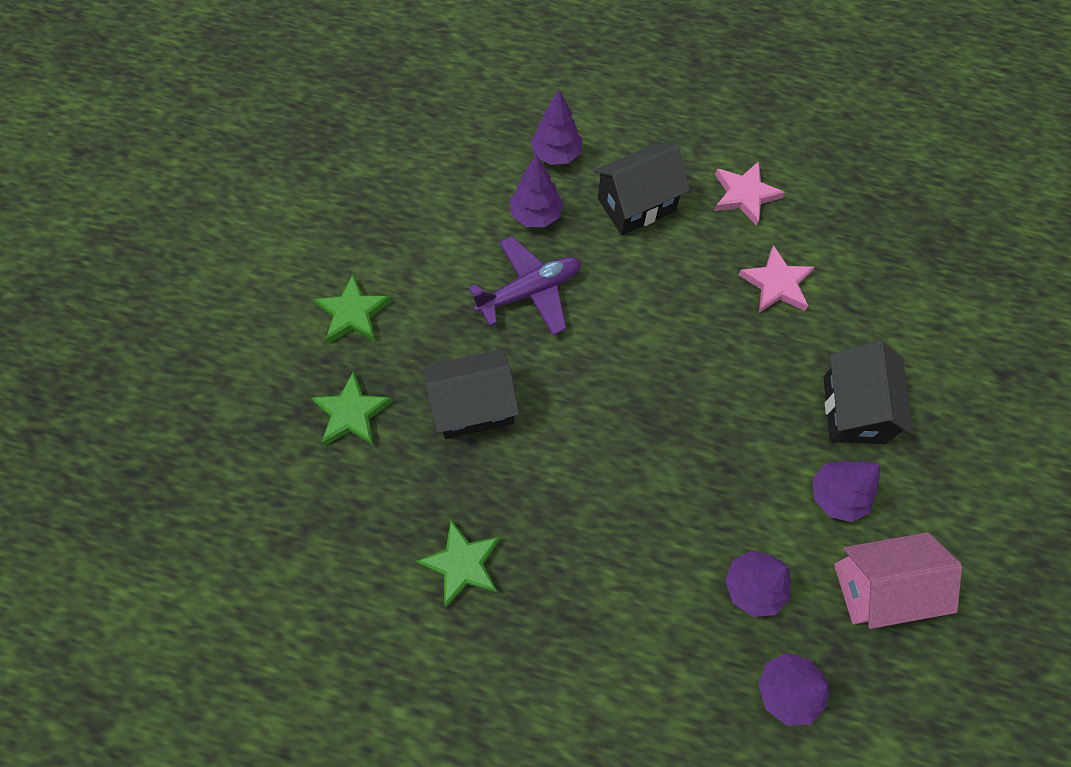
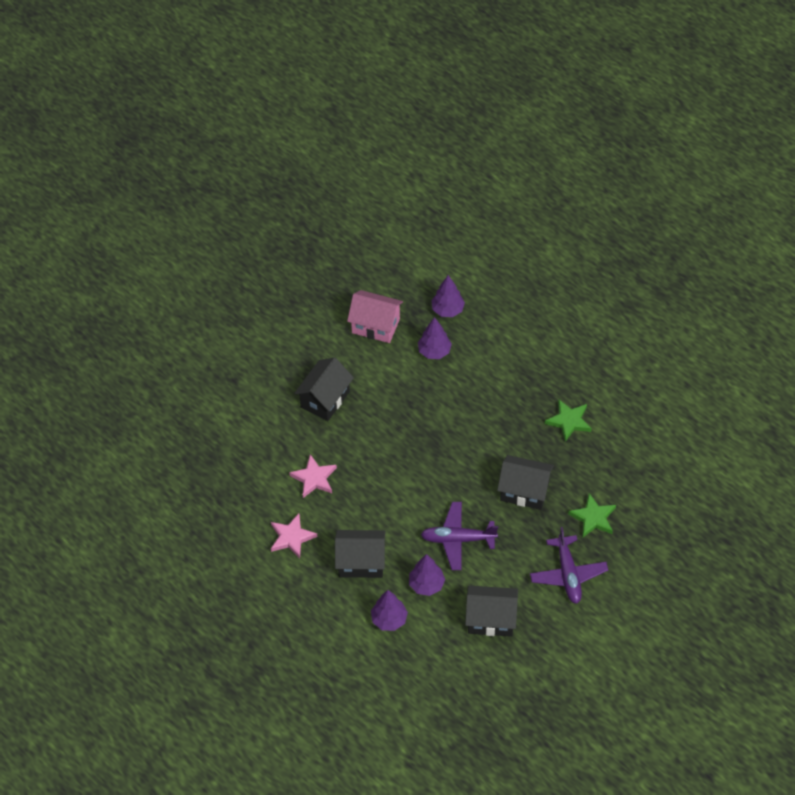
camera: 150 degrees left, 10 degrees down
(353, 313) = (568, 574): green star -> purple plane
(429, 210) = (491, 619): none -> black house
(836, 496) = (365, 368): purple tree -> none

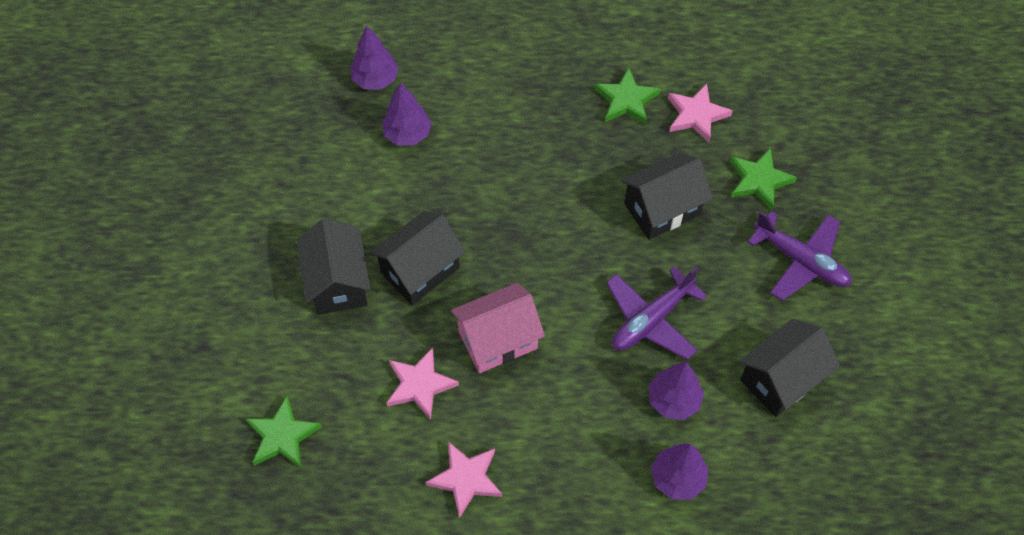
camera: 45 degrees left, 5 degrees up
(229, 450) = (282, 436): none -> green star
(361, 562) = (576, 438): black house -> black house (420, 270)
(375, 326) = (312, 155): pink house -> pink house (498, 340)
(598, 458) = (696, 115): none -> pink star

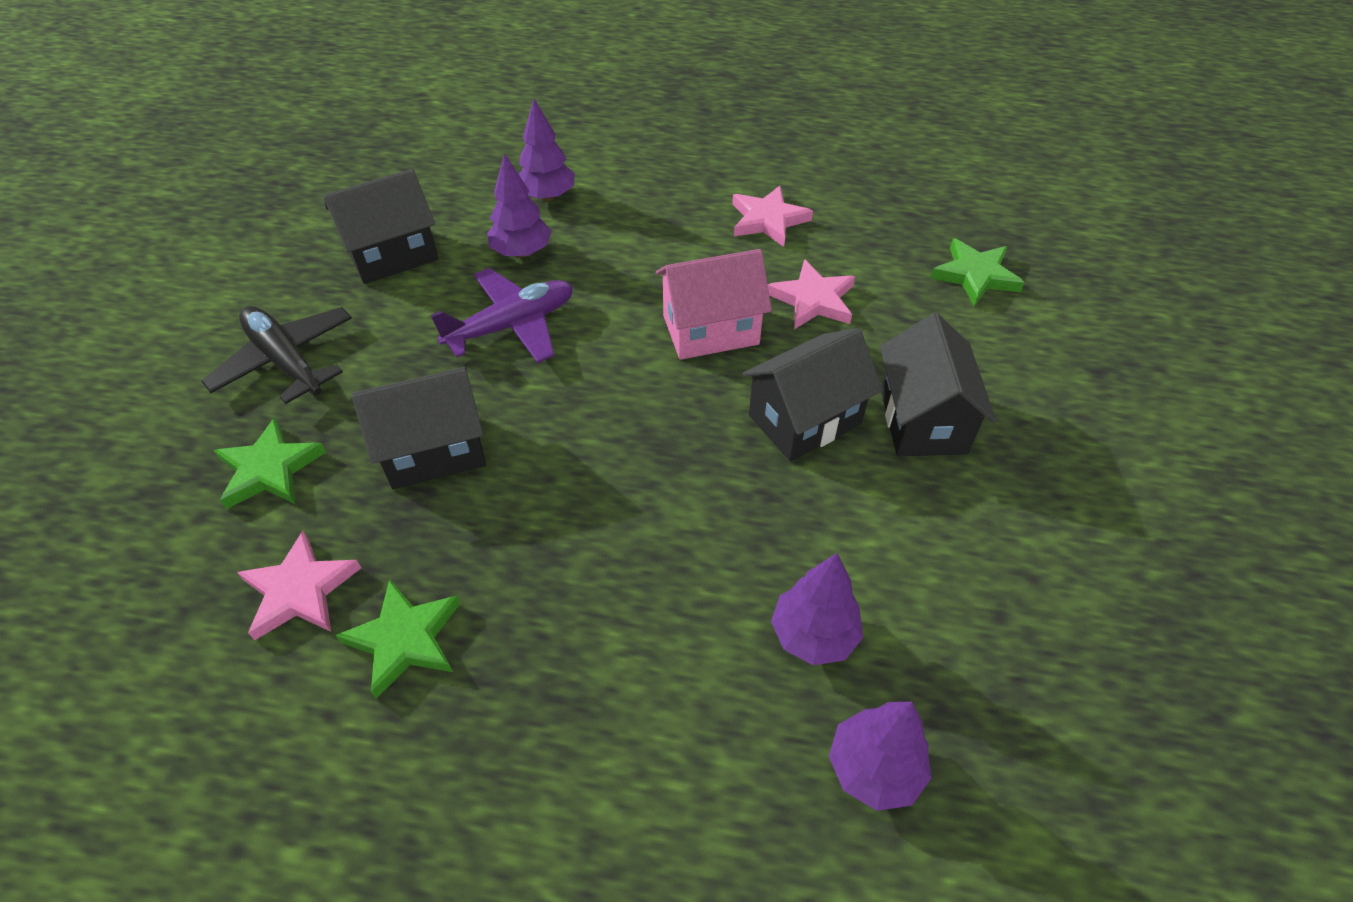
camera: 170 degrees left, 10 degrees down
(801, 261) = (286, 361): purple plane -> black plane

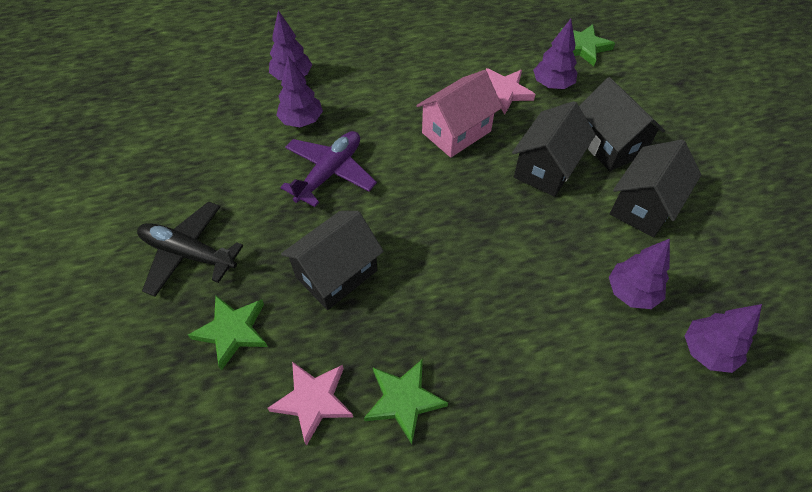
camera: 25 degrees left, 5 degrees up
(392, 254) = (212, 152): black house -> black house (643, 206)
(768, 220) = (444, 49): pink star -> none
(892, 312) = (552, 85): none -> purple tree

